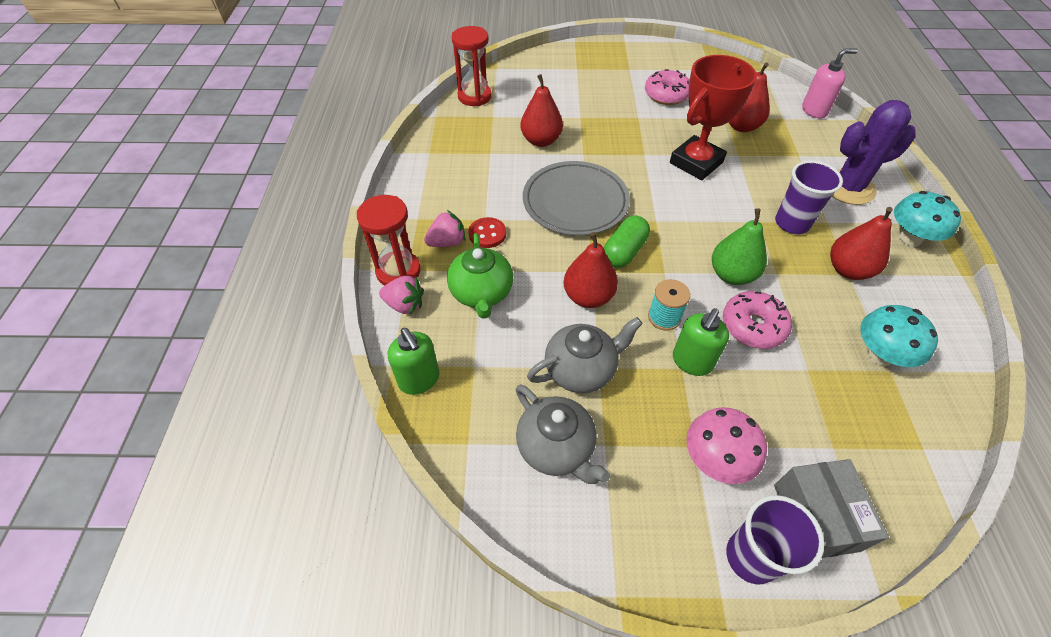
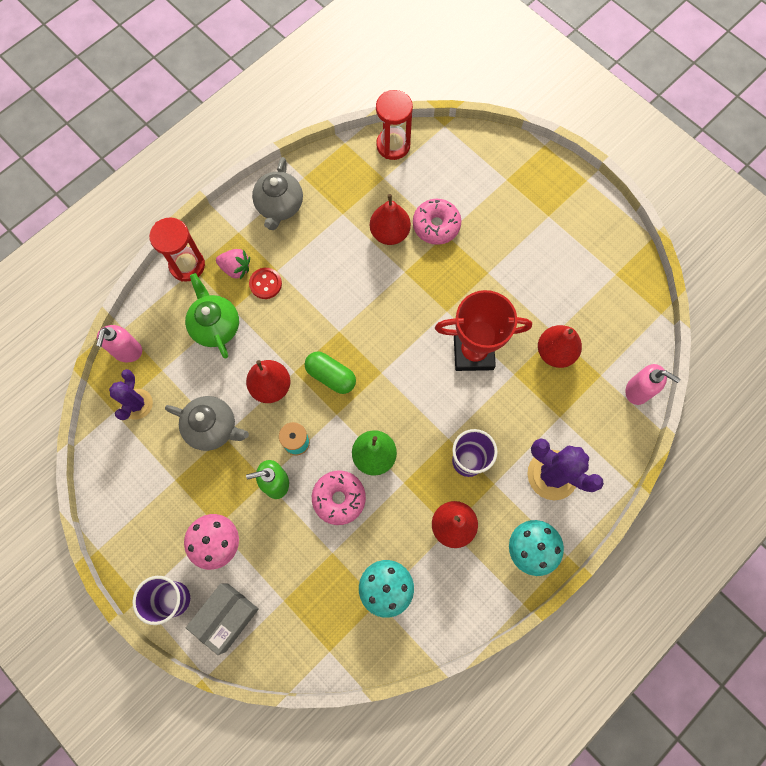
camera: 45 degrees right, 20 degrees up
(405, 305) = (167, 294): pink strawberry -> none
(419, 380) = (127, 351): green soap dispenser -> pink soap dispenser
(481, 293) = (215, 326): green teapot -> green teapot turned 120 degrees clockwise
(484, 415) = (137, 404): none -> purple cactus
(556, 448) = (150, 457): grey teapot -> grey teapot (279, 206)
(575, 202) = (348, 309): grey plate -> none
(624, 251) = (331, 376): green capsule -> green capsule turned 45 degrees clockwise
(666, 95) = (540, 270): pink donut -> pink donut (436, 225)

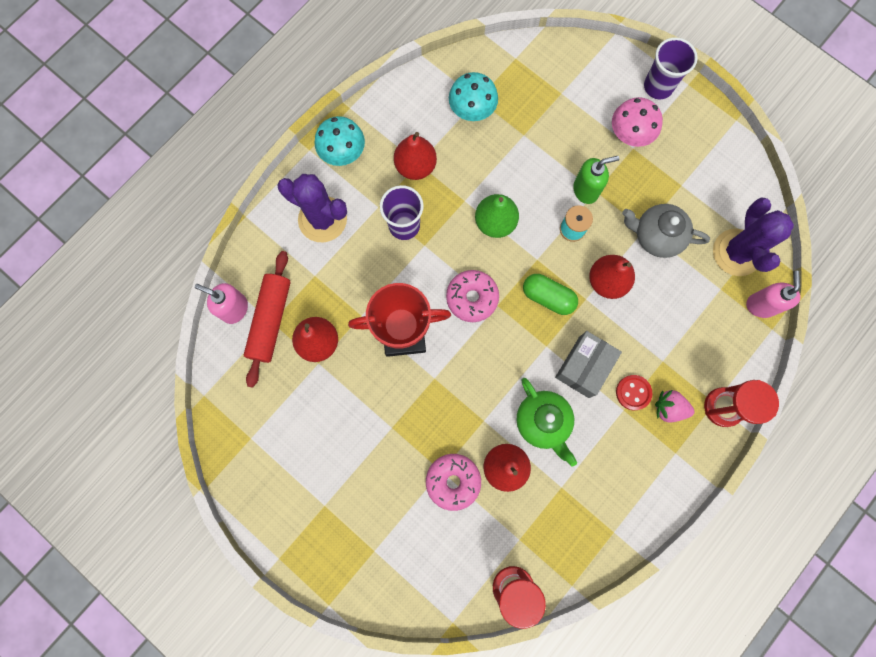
camera: 175 degrees right, 5 degrees up
(137, 404) = (736, 252): purple cactus -> purple cactus, size x1.55
(215, 326) = (676, 340): green teapot -> green teapot (543, 422)
(226, 617) = (608, 76): grey box -> grey box (584, 367)
(279, 206) = (635, 490): grey teapot -> none
(339, 498) = (524, 181): pink donut -> pink donut (472, 298)
(602, 376) = (271, 320): none -> red rolling pin

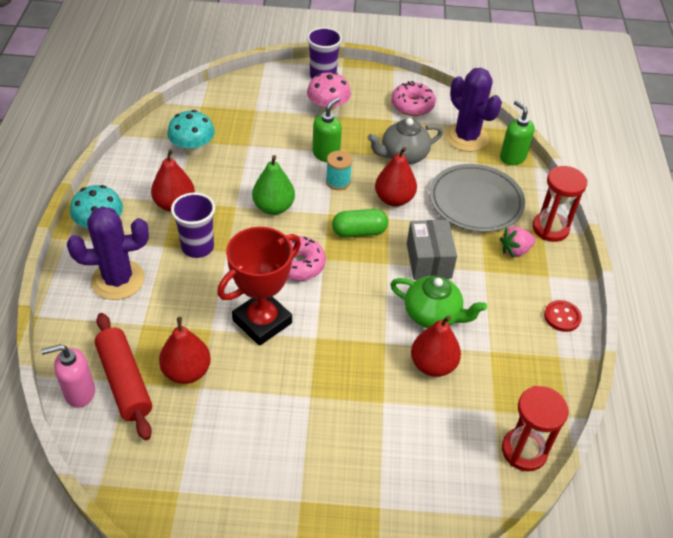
camera: 40 degrees left, 30 degrees down
(453, 481) = (400, 403): pink donut -> pink donut (412, 105)
(633, 392) = (480, 256): red button -> red button (562, 317)
(680, 332) = (475, 201): none -> grey plate
(761, 305) = (512, 157): pink soap dispenser -> green soap dispenser

